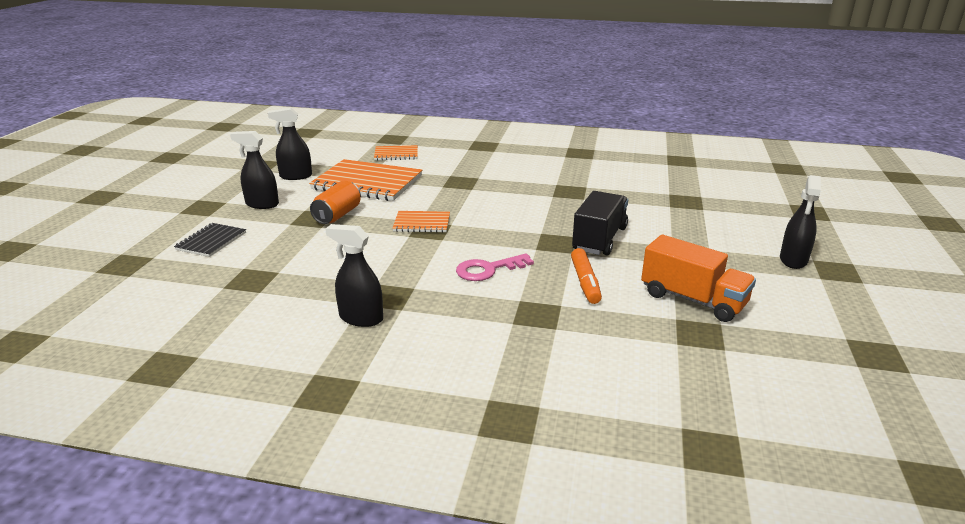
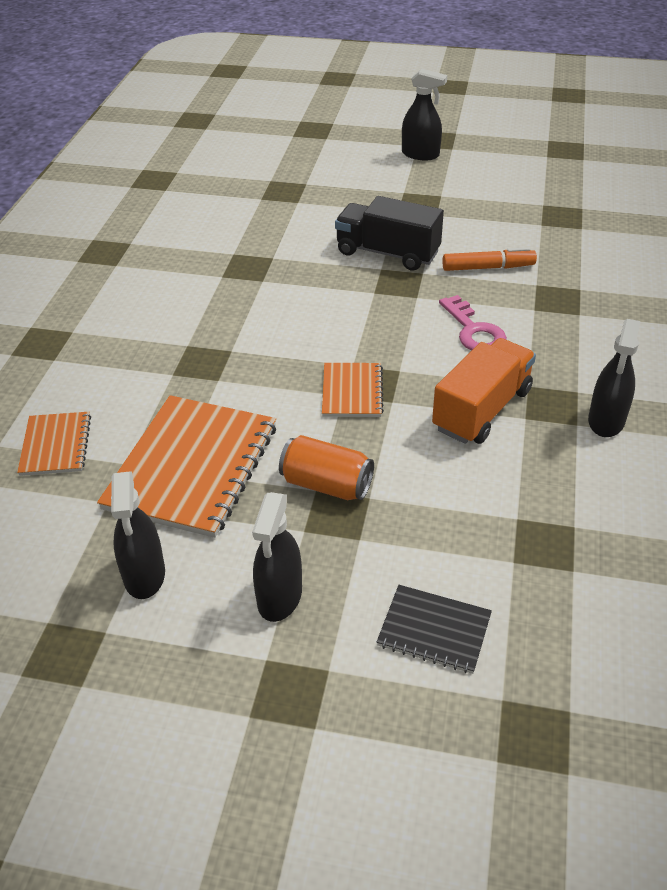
camera: 90 degrees left, 15 degrees up
(693, 299) = (506, 212): orange truck -> orange truck (482, 410)

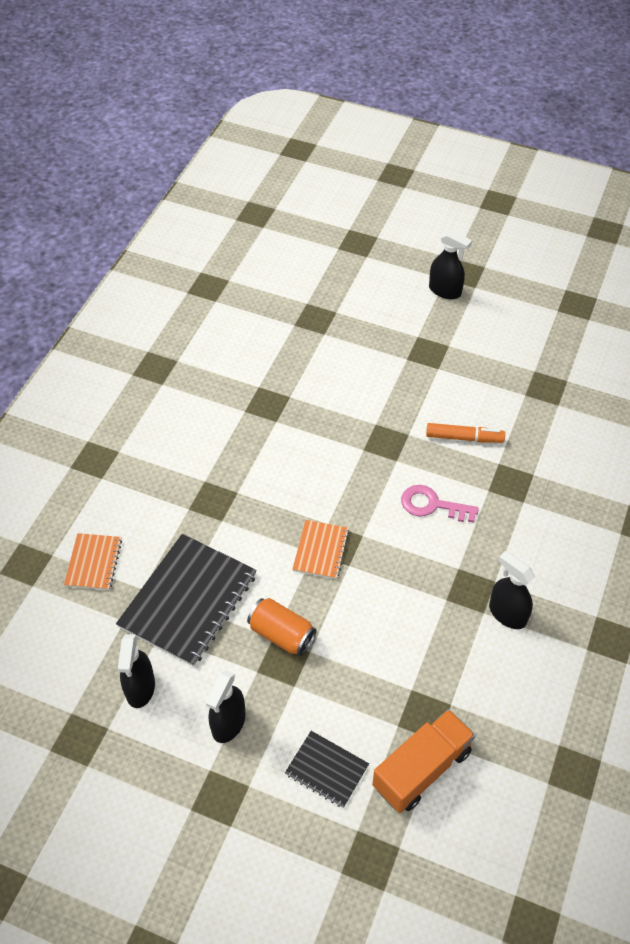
camera: 10 degrees right, 10 degrees up
(192, 467) = (188, 601): orange notebook -> black notebook
(387, 253) = (385, 407): black truck -> none
(474, 331) = (432, 505): pink key -> pink key turned 120 degrees clockwise
(482, 410) = (415, 586): orange truck -> orange truck (421, 769)
(606, 421) = (507, 614): black spray bottle -> black spray bottle turned 105 degrees clockwise

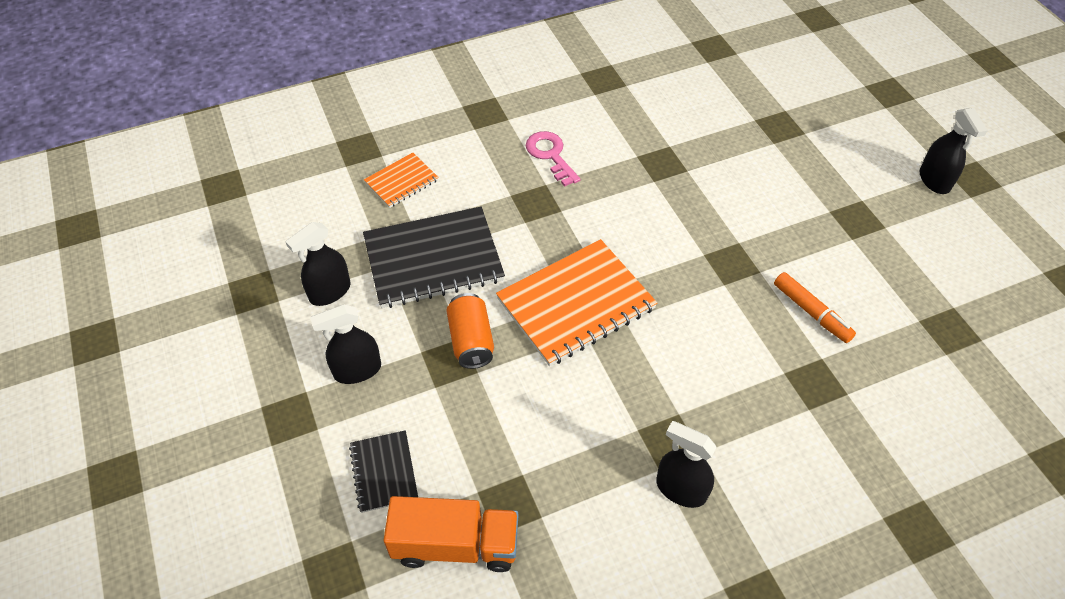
camera: 45 degrees right, 0 degrees up
(321, 550) = (576, 304): orange notebook -> orange notebook, size x1.93
(432, 505) = (715, 344): pink key -> pink key (550, 155)
(507, 614) = (680, 489): black spray bottle -> black spray bottle turned 60 degrees counterclockwise

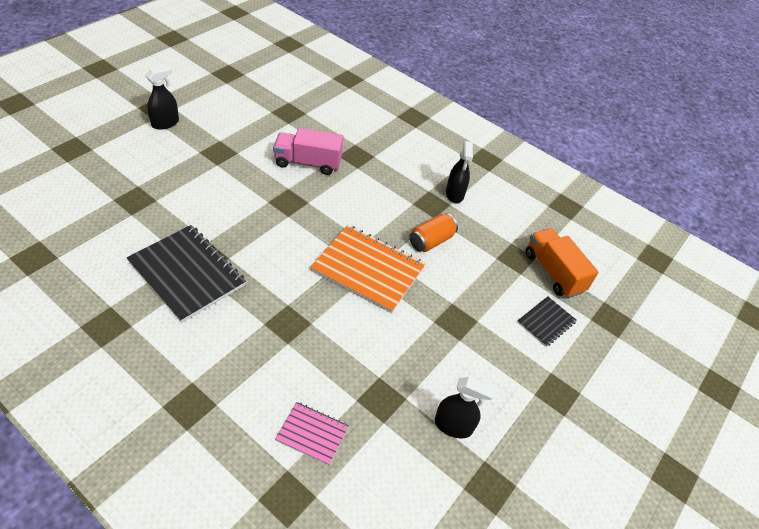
camera: 125 degrees left, 5 degrees down
(357, 370) = (498, 371): black spray bottle -> none
(401, 181) = (312, 433): orange notebook -> pink notebook
(433, 259) = (381, 368): black notebook -> black notebook (187, 273)
(471, 341) = (433, 315): orange can -> orange can (431, 241)
(550, 155) = (228, 332): pink key -> none
(811, 312) = (308, 163): orange marker -> pink truck

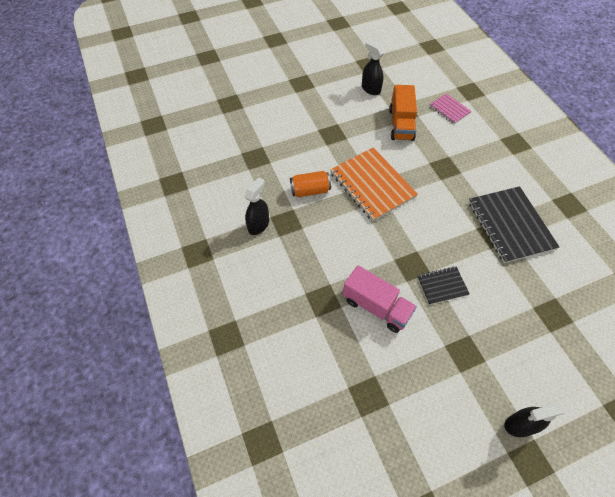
camera: 145 degrees left, 10 degrees up
(546, 322) = (274, 115): black notebook -> black notebook (442, 286)
(553, 272) = (238, 140): orange truck -> orange truck (401, 124)

